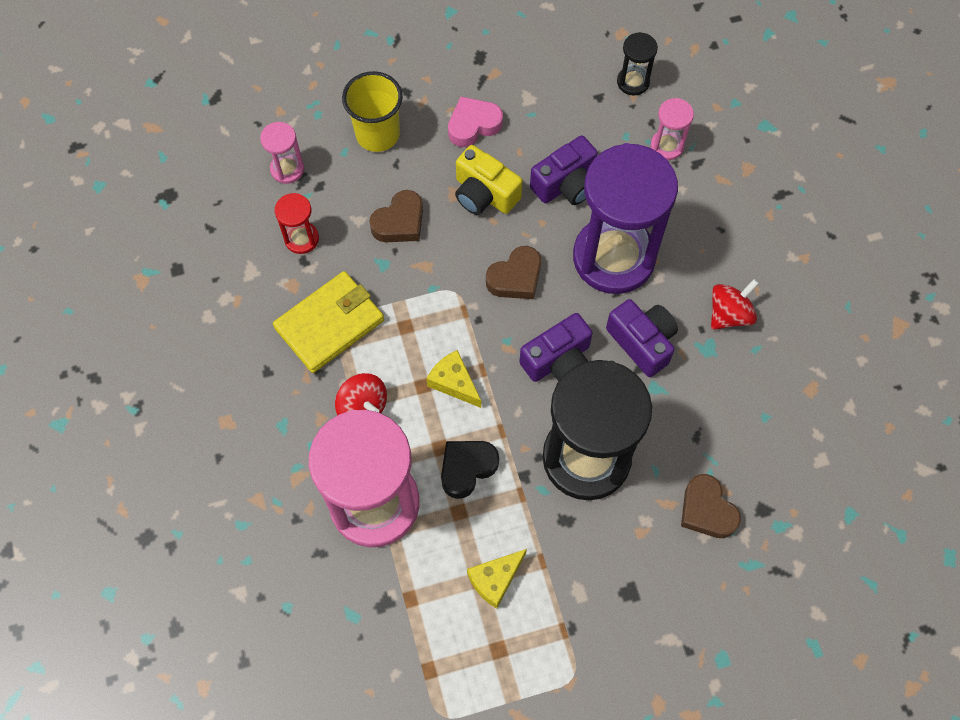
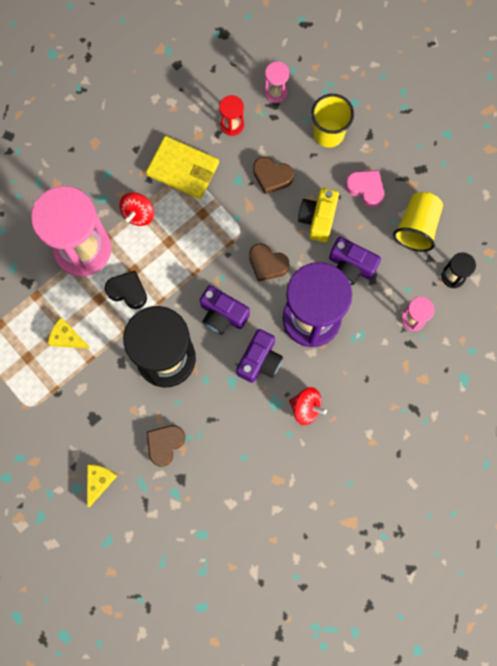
camera: 65 degrees right, 10 degrees up
(454, 382) = (179, 259): yellow cheese -> yellow cheese (99, 481)
(552, 93) = (416, 227): none -> yellow cup

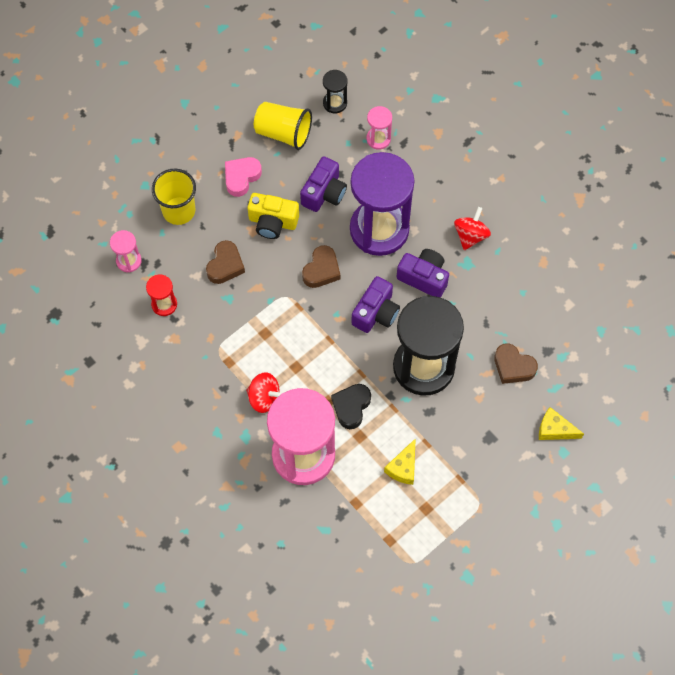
camera: 90 degrees left, 10 degrees down
(183, 169) = (213, 353): yellow wallet -> none

